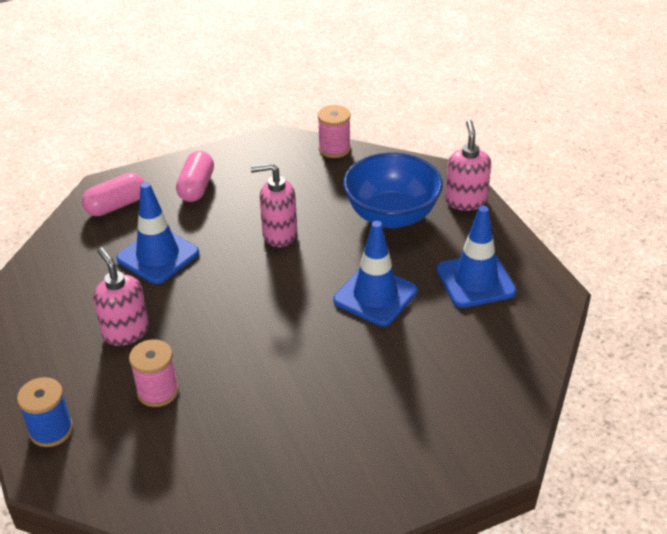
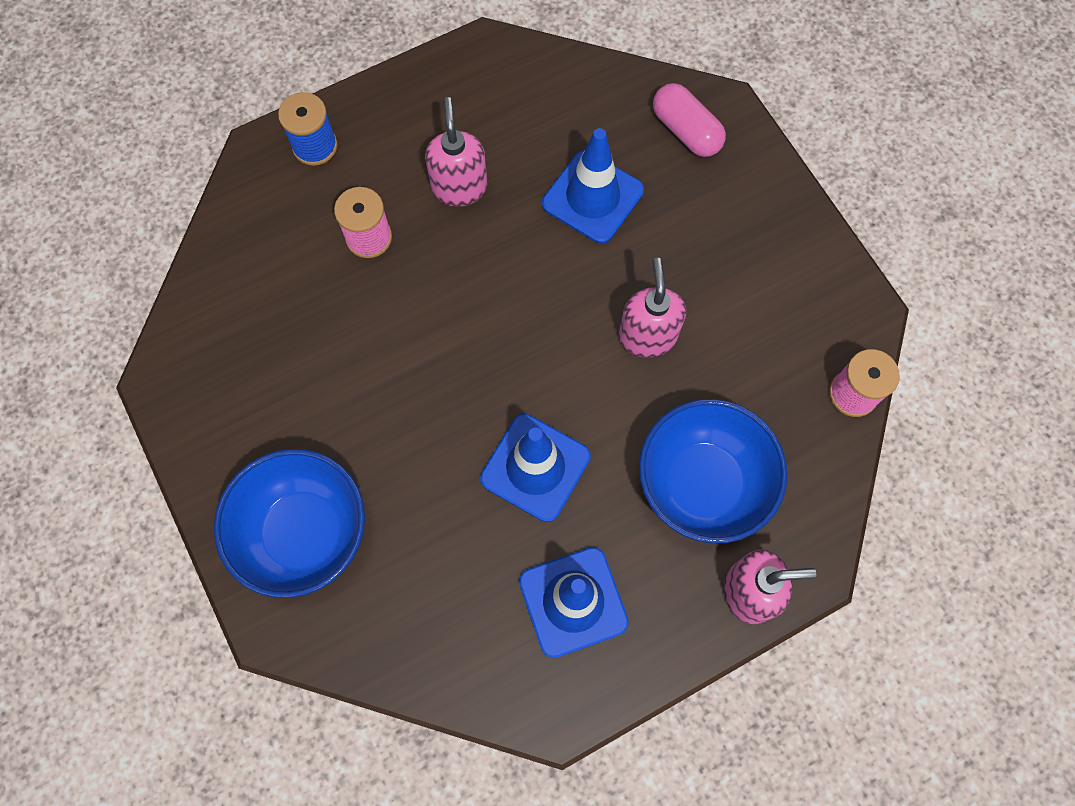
camera: 85 degrees right, 30 degrees up
(126, 331) = (459, 187): pink soap dispenser -> pink soap dispenser turned 60 degrees counterclockwise
(196, 187) = (736, 219): pink capsule -> none
(424, 435) = (304, 533): none -> blue bowl

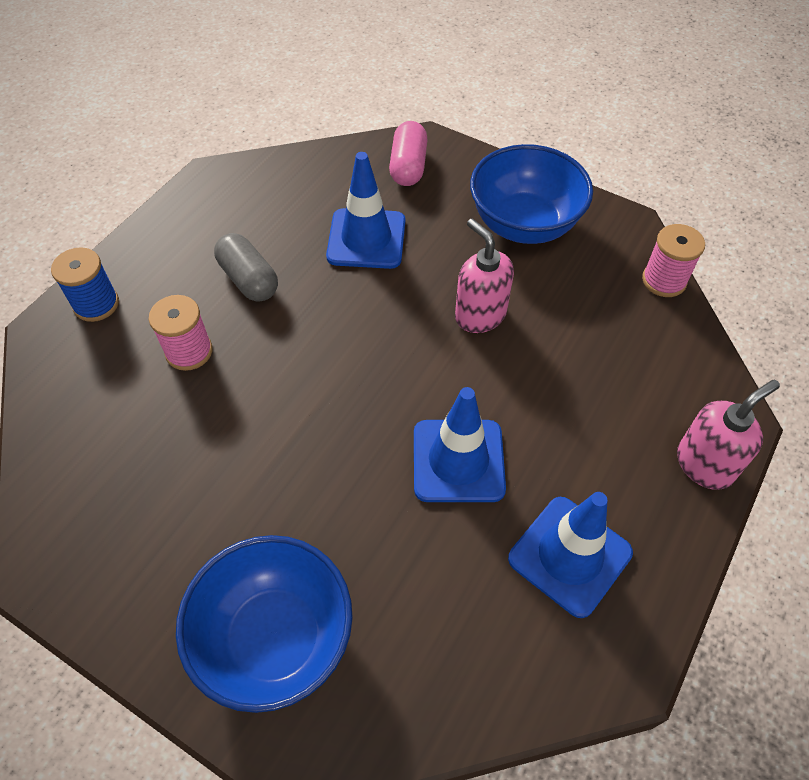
camera: 30 degrees left, 15 degrees down
(459, 187) = (249, 279): pink soap dispenser -> grey capsule
(686, 131) = (408, 166): pink capsule -> pink capsule turned 75 degrees clockwise
(702, 484) = (604, 401): blue bowl -> blue bowl (524, 224)

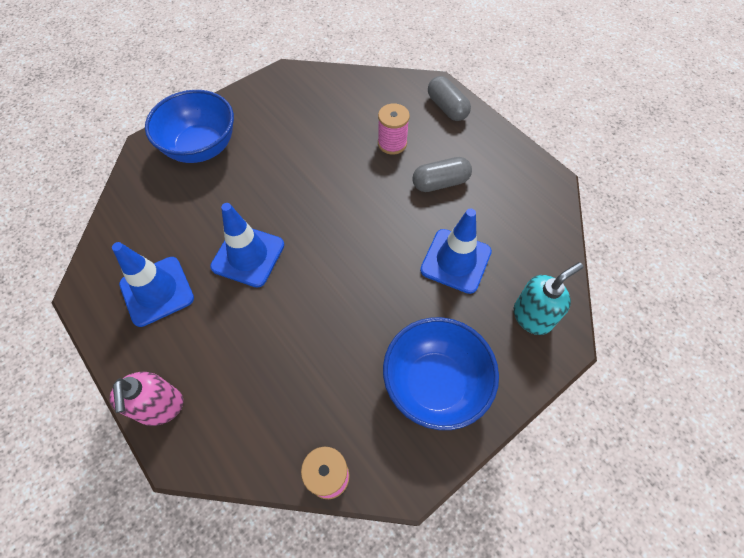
camera: 110 degrees right, 5 degrees up
(96, 304) = (447, 107): blue spool -> grey capsule
(408, 166) = (532, 316): pink capsule -> turquoise soap dispenser
(480, 315) = (353, 311): pink soap dispenser -> none

